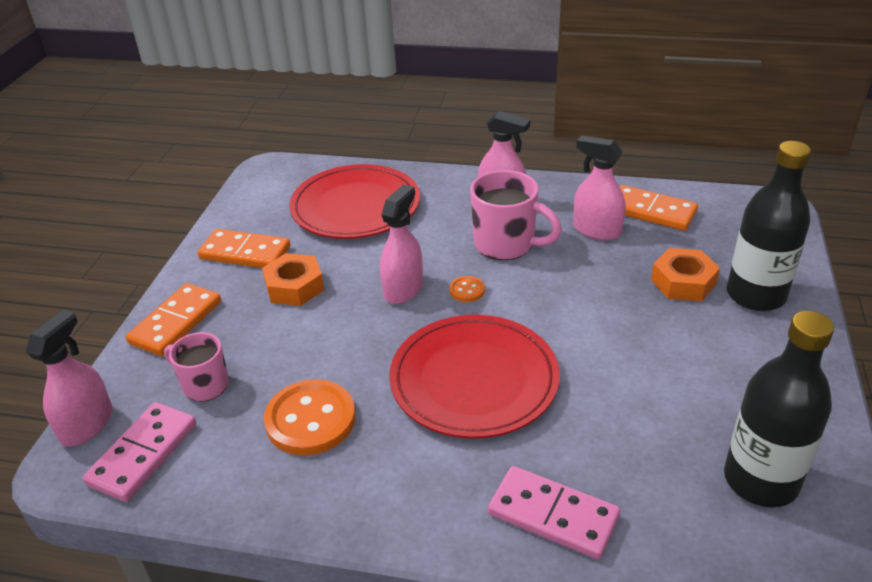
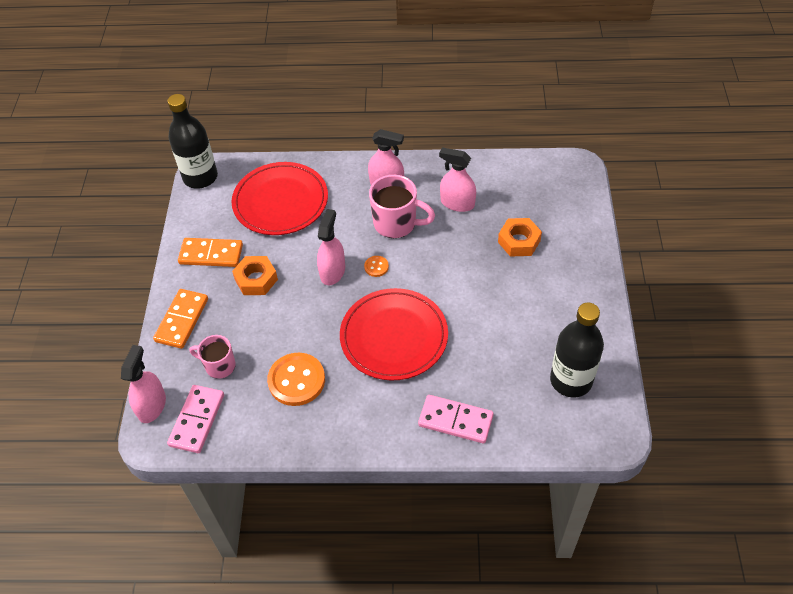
camera: 10 degrees left, 15 degrees up
(651, 211) = (493, 181): orange domino -> none
(755, 295) = (565, 246): black bottle -> black bottle (200, 177)

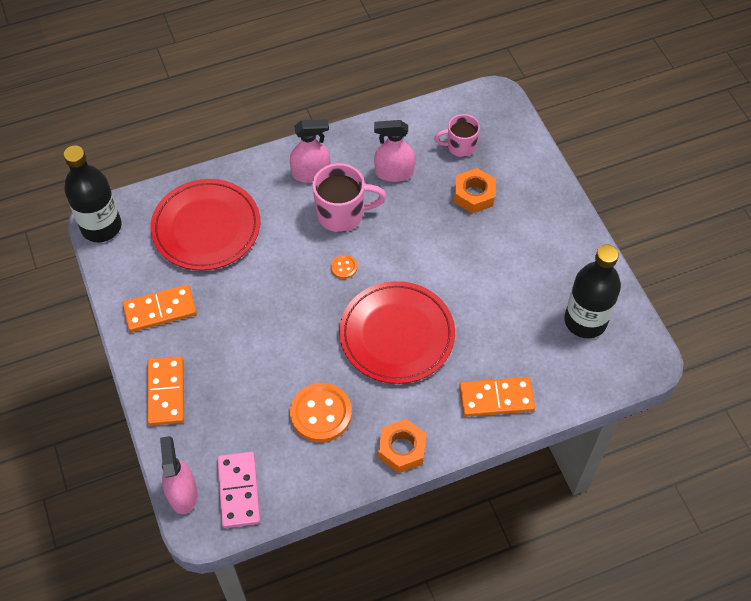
camera: 25 degrees left, 5 degrees up
(219, 366) = (232, 427): pink mug -> pink mug (460, 146)
(256, 279) = (224, 322): orange nut -> orange nut (402, 449)
(332, 271) = (301, 287): pink spray bottle -> none
(455, 420) = (496, 398): pink domino -> orange domino

